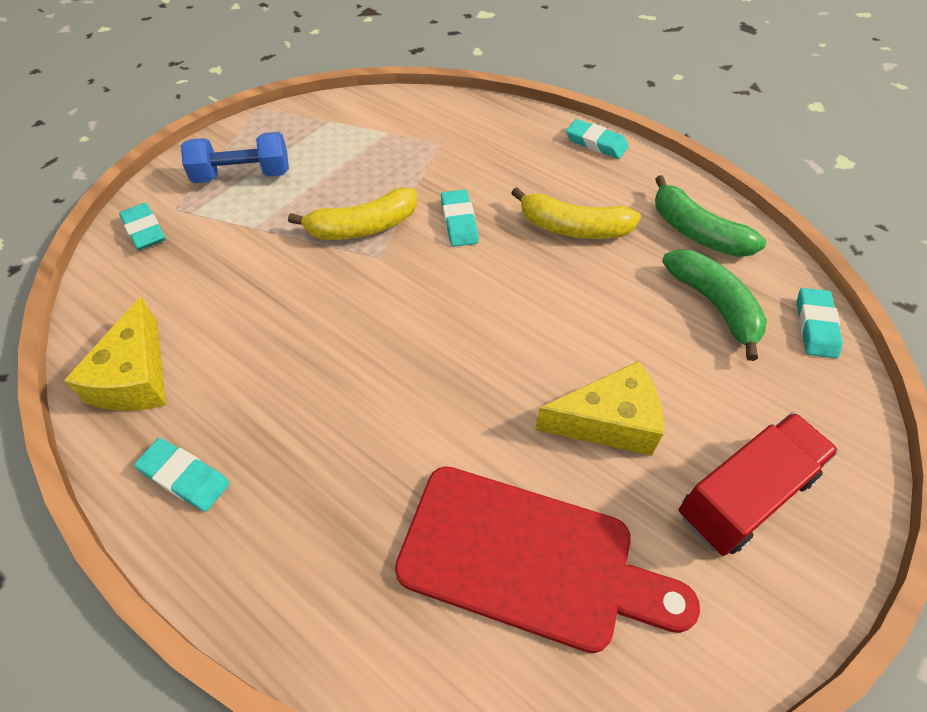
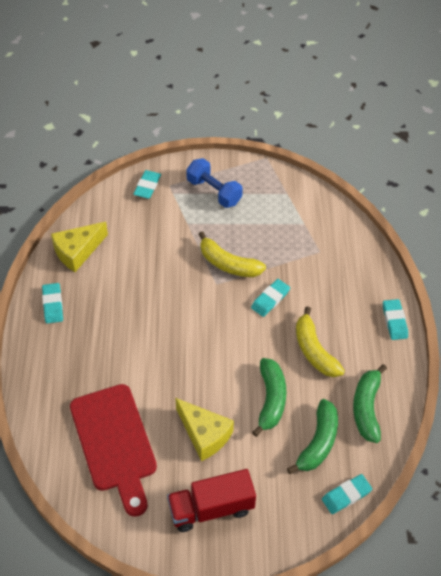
camera: 50 degrees right, 0 degrees up
(611, 312) = (271, 400): none -> green banana
(745, 496) = (211, 508): red truck -> red truck turned 150 degrees clockwise

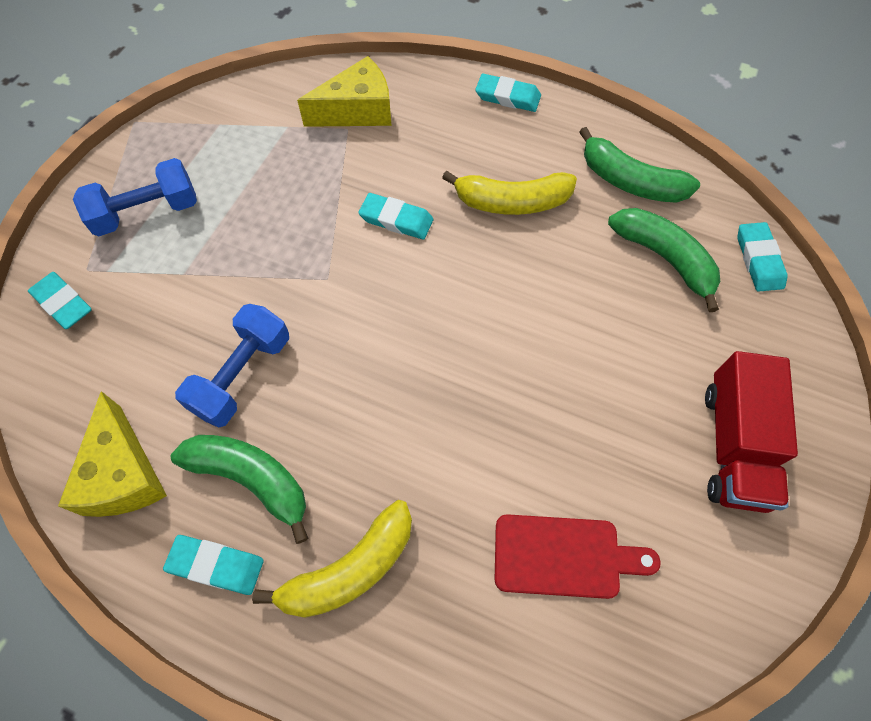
camera: 65 degrees left, 10 degrees up
(114, 443) = (564, 556): red cutting board -> red cutting board, size x0.61
(145, 273) = (242, 375): none -> blue dumbbell
(204, 434) = (599, 404): yellow cheese -> yellow cheese (357, 110)
(228, 264) = (299, 248): yellow banana -> yellow banana (350, 569)
(270, 299) = (396, 219): turquoise eraser -> turquoise eraser turned 45 degrees counterclockwise
(271, 400) = (572, 288): green banana -> green banana (251, 479)

